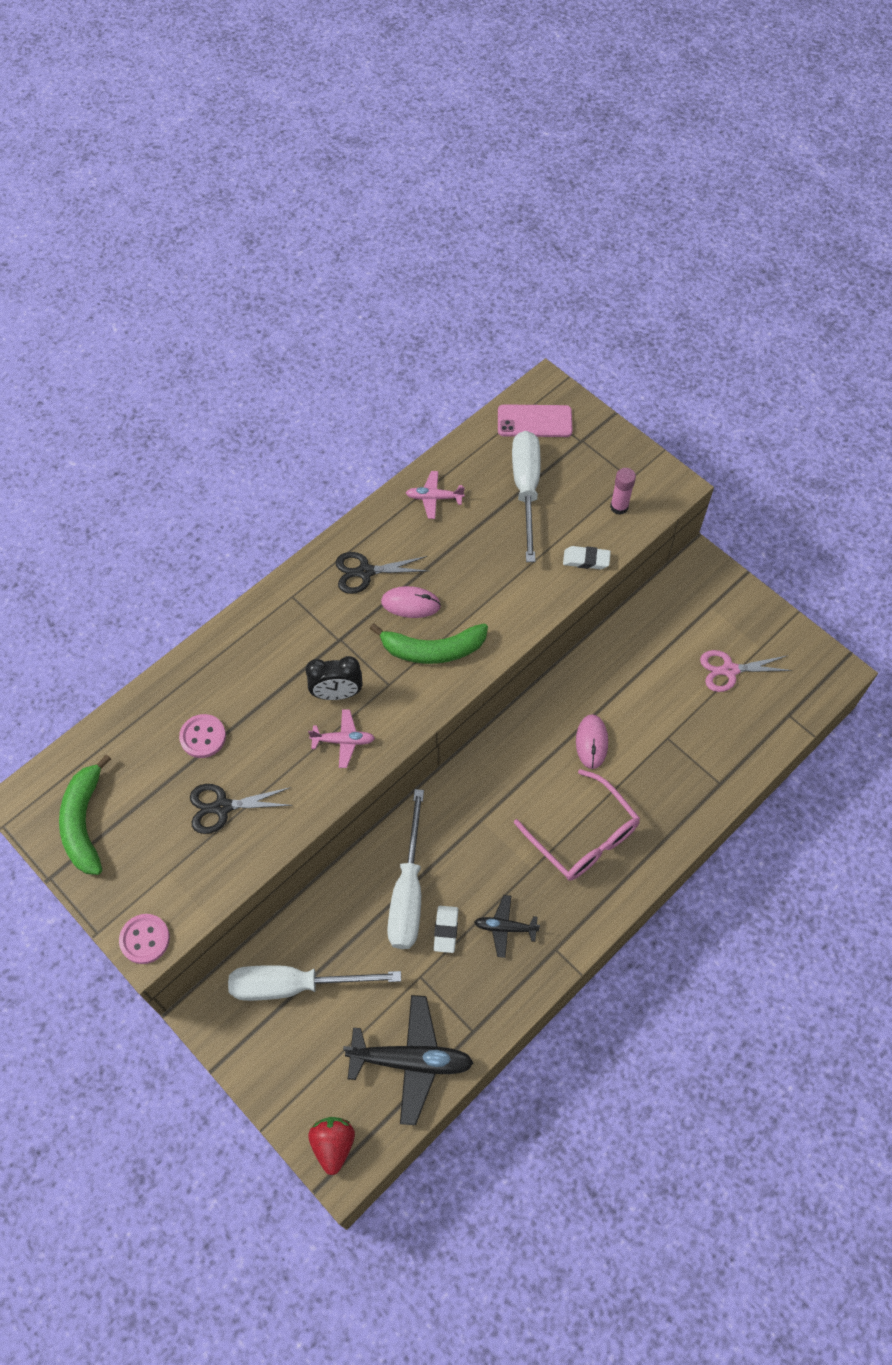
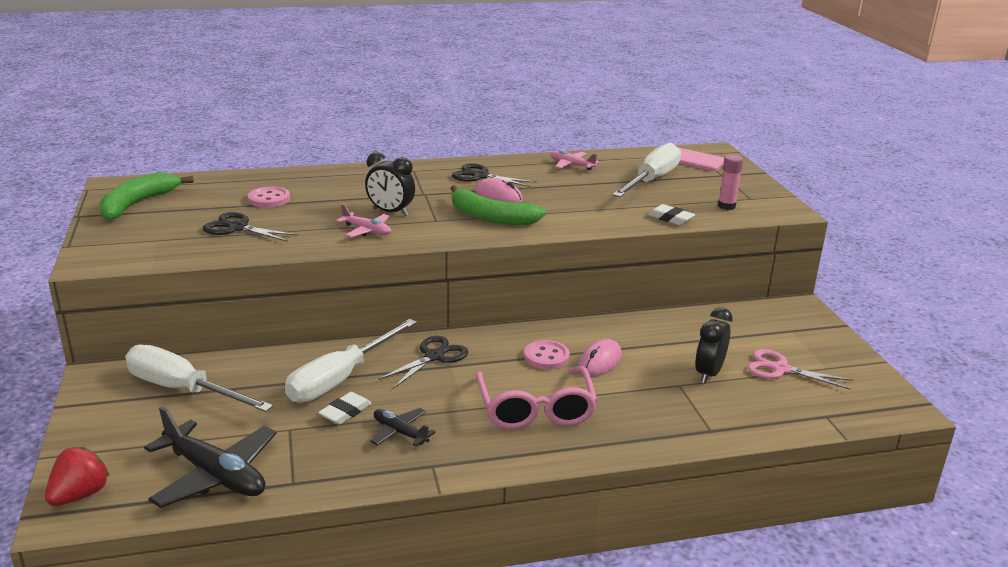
camera: 30 degrees right, 35 degrees down
(145, 939) = (93, 259): pink button -> pink button (546, 357)
(459, 816) = (434, 357): none -> black scissors
(681, 709) = (708, 373): none -> black clock

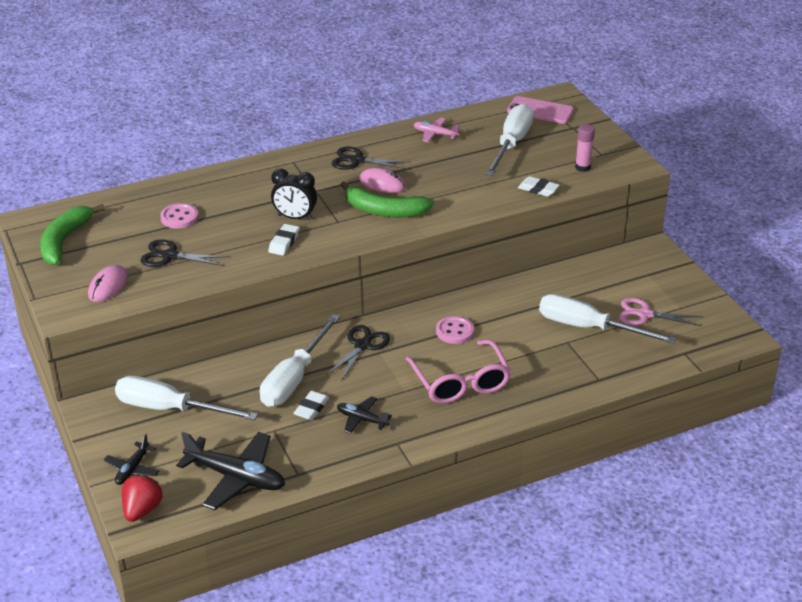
camera: 10 degrees left, 10 degrees up
(100, 446) = (132, 469): none -> black plane
(367, 231) = (284, 242): pink plane -> white eraser
(600, 361) = (499, 329): pink mouse -> pink mouse (108, 286)
(708, 373) = (588, 327): black clock -> white screwdriver

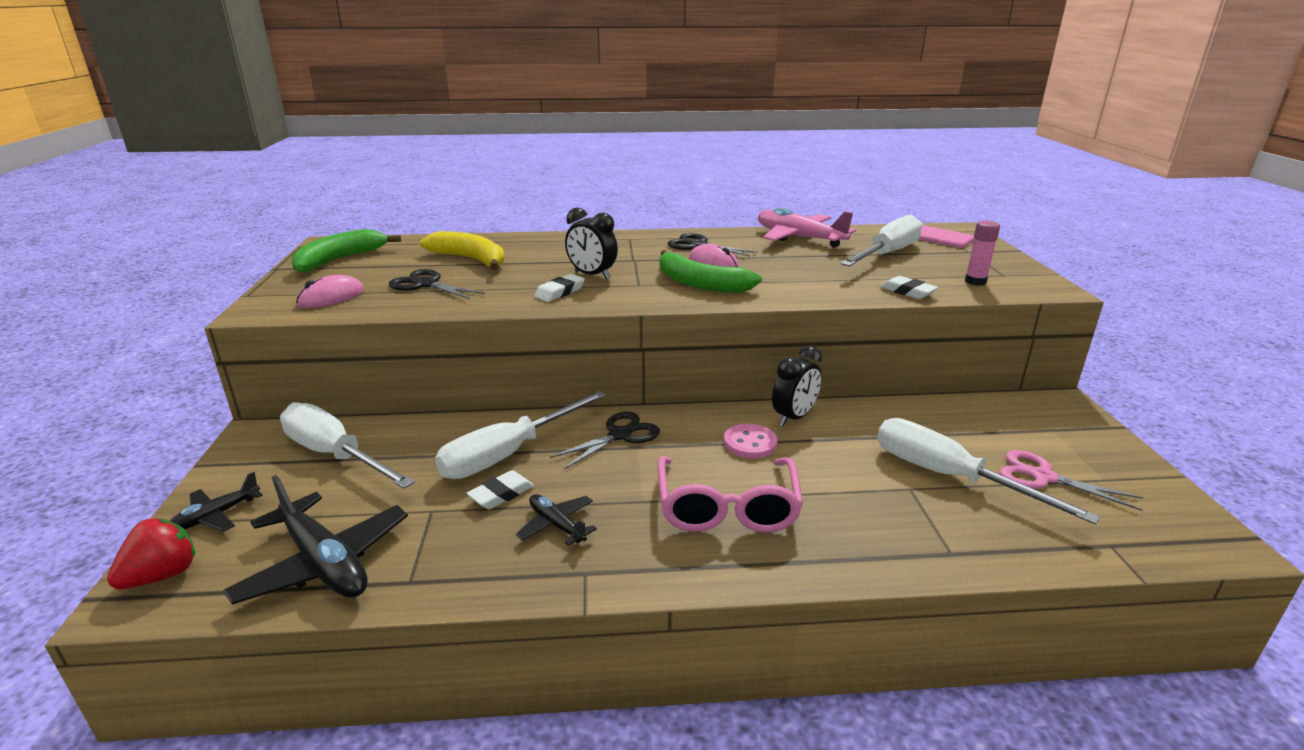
camera: 20 degrees right, 10 degrees down
(179, 217) = (471, 259): pink button -> yellow banana
(435, 134) = (799, 238): pink plane -> pink plane, size x1.87
(476, 303) = (794, 417): none -> black clock

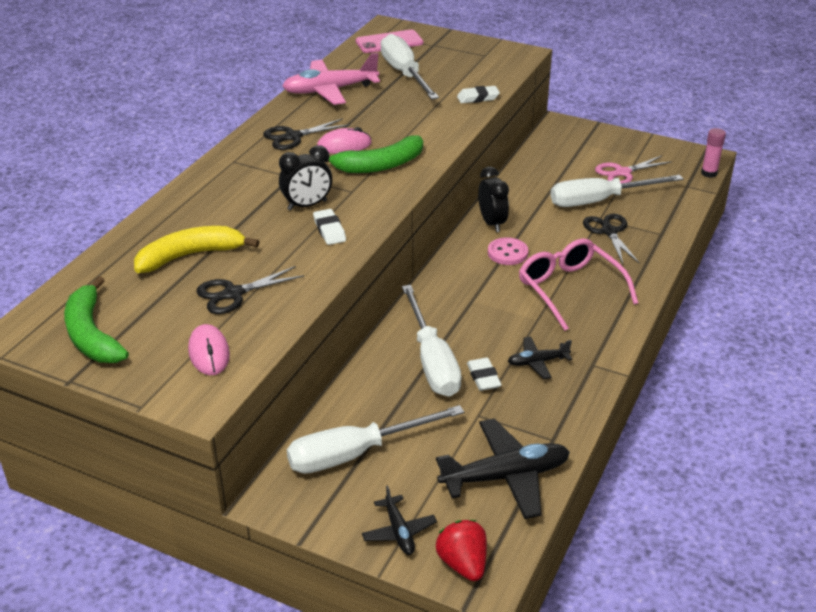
camera: 60 degrees left, 10 degrees up
(620, 435) = (450, 302): black scissors -> black scissors (609, 232)
(727, 508) = (569, 289): pink glasses -> pink glasses turned 150 degrees counterclockwise
(975, 282) = (485, 69): pink glue stick -> pink glue stick (709, 173)

